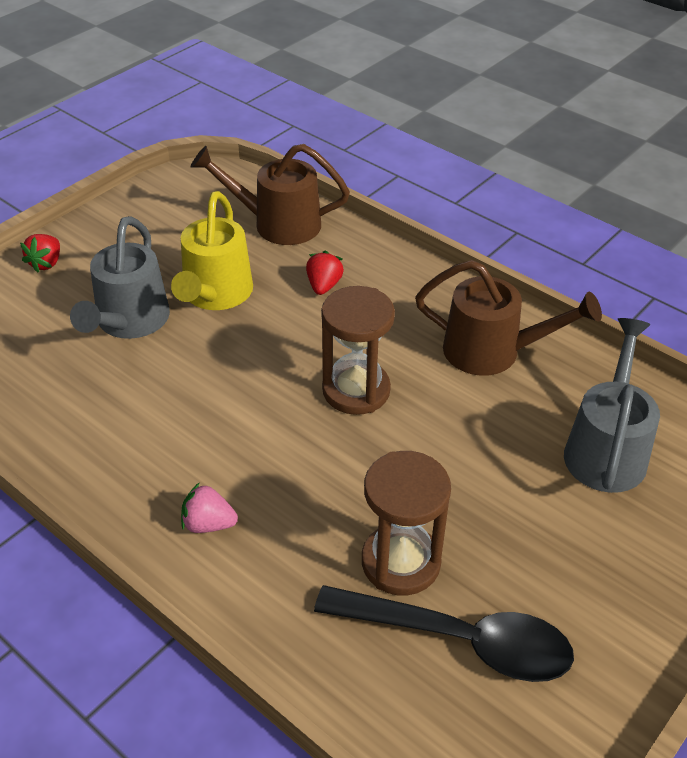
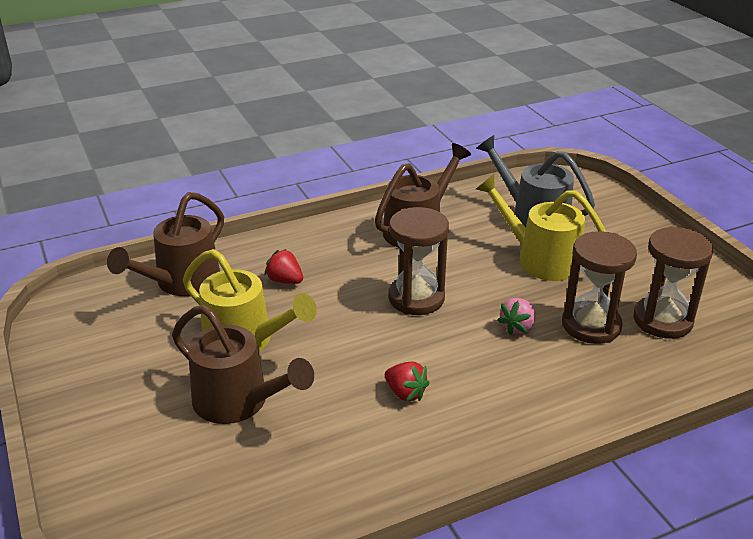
camera: 65 degrees left, 10 degrees down
(46, 263) = (94, 444): red strawberry -> red strawberry (405, 393)
(129, 323) = (239, 403): grey watering can -> brown watering can
(208, 524) = (514, 409): pink strawberry -> pink strawberry (517, 327)
(459, 640) = (662, 320): black spoon -> brown hourglass
(512, 478) = (539, 259): none -> yellow watering can

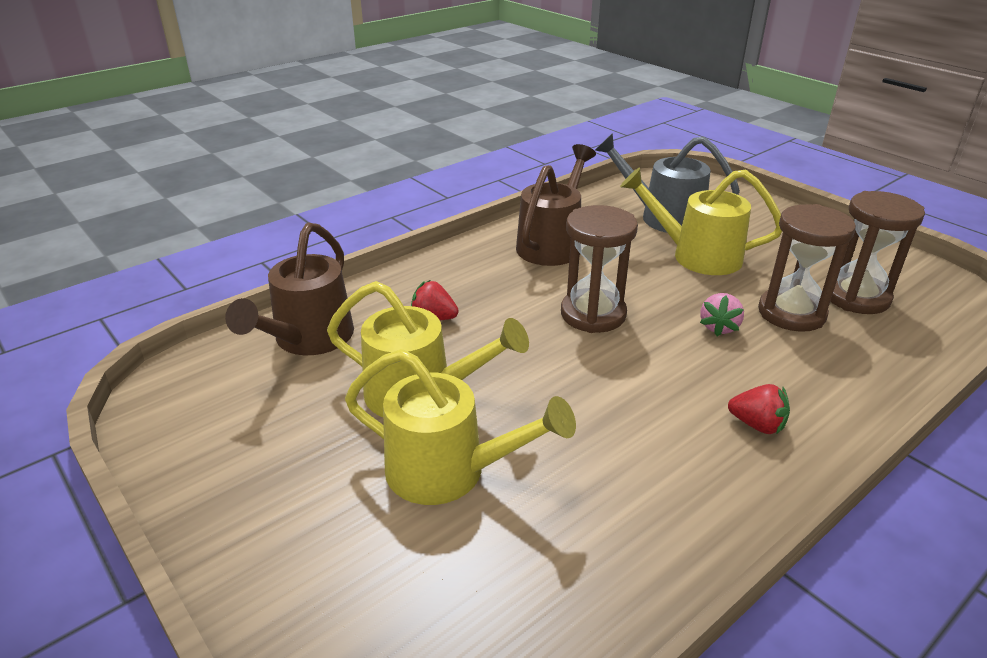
camera: 15 degrees left, 0 degrees up
(239, 403) = (450, 472): brown watering can -> yellow watering can
(405, 393) = (643, 422): red strawberry -> red strawberry (757, 425)

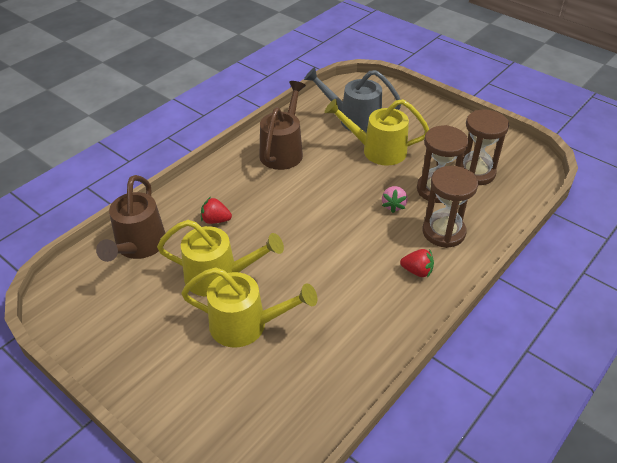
camera: 10 degrees left, 10 degrees up
(593, 314) = (316, 205): brown hourglass -> brown hourglass (443, 232)

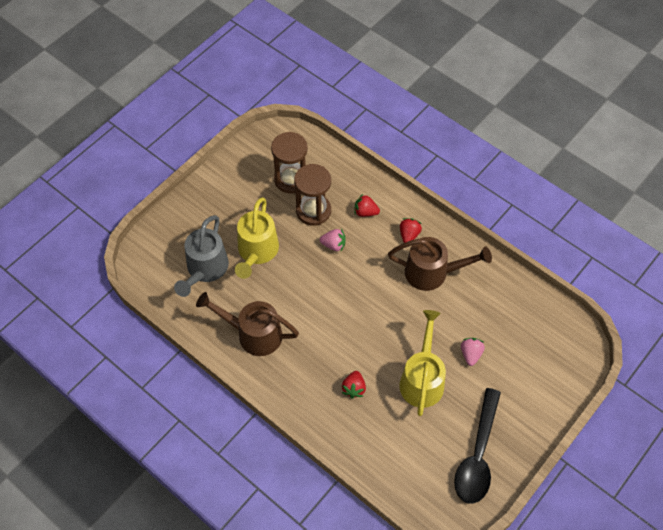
camera: 90 degrees left, 15 degrees up
(115, 324) = (477, 455): none -> black spoon
(138, 247) = (390, 452): brown watering can -> brown watering can (433, 273)
(247, 325) = (470, 354): yellow watering can -> pink strawberry
(443, 232) = (365, 212): brown hourglass -> red strawberry

